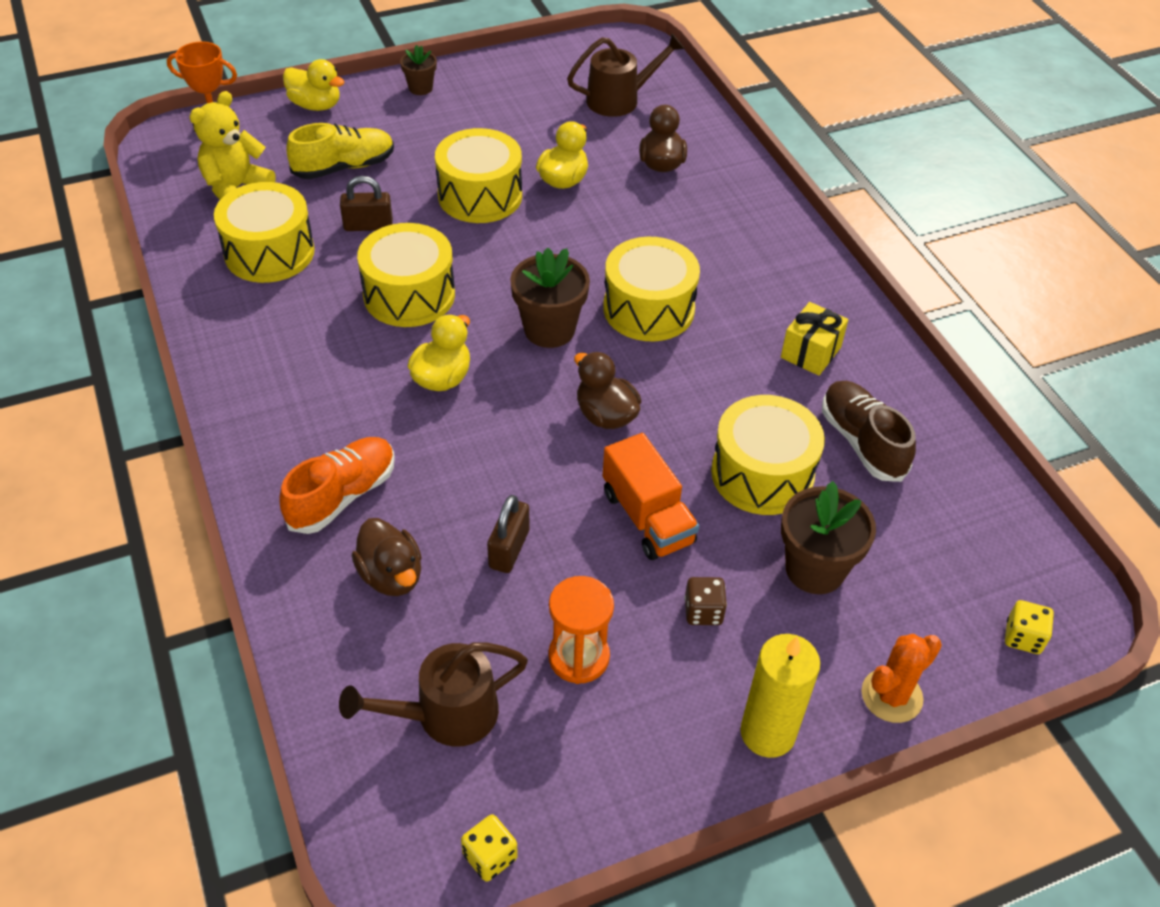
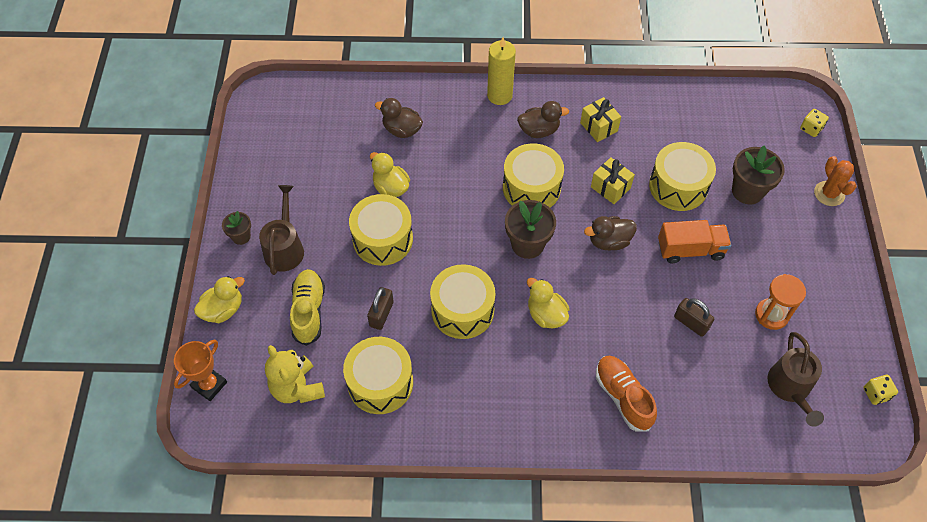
camera: 65 degrees left, 10 degrees up
(391, 575) = (691, 387): brown duck -> brown duck (539, 130)
(620, 99) = (323, 126): brown watering can -> brown watering can (285, 247)
(703, 611) = (759, 249): brown dice -> none
(705, 393) = (610, 187): none -> yellow gift
(767, 733) = (836, 251): yellow candle -> yellow candle (499, 95)
(862, 442) = (671, 134): brown shoe -> none

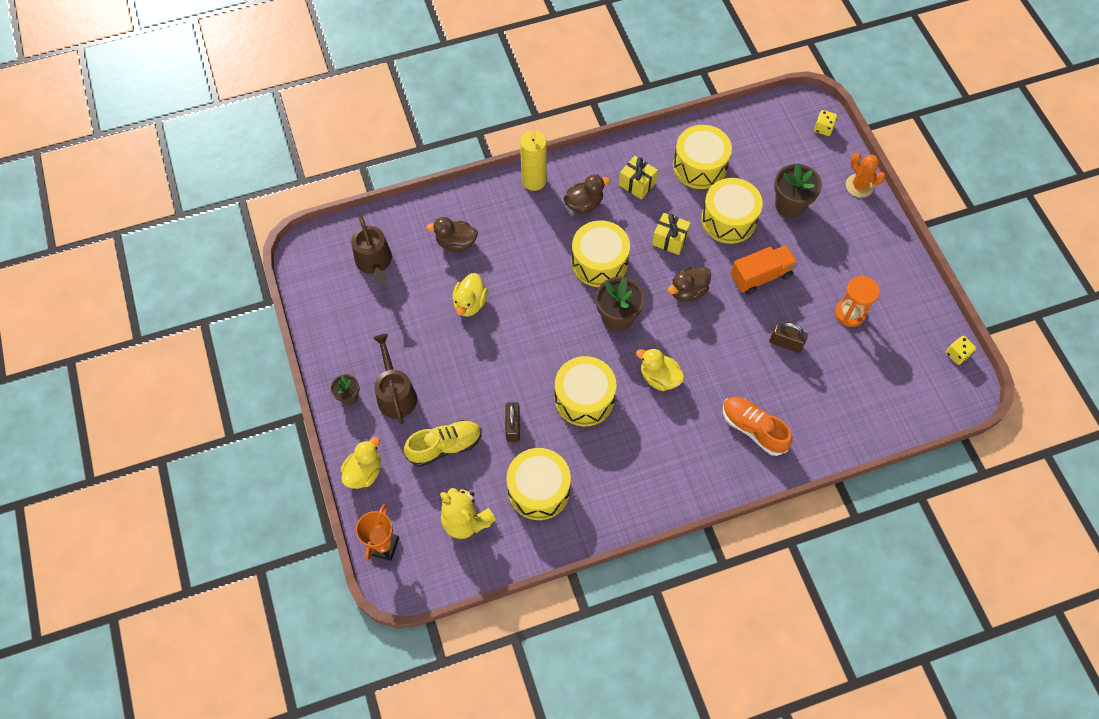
camera: 20 degrees left, 5 degrees up
(309, 311) = (445, 446): yellow shoe -> yellow shoe turned 90 degrees clockwise
(382, 239) = (483, 355): yellow drum -> yellow drum (699, 166)
(391, 187) = (470, 303): yellow duck -> yellow duck turned 105 degrees counterclockwise
(790, 388) = (887, 373): brown watering can -> brown watering can (375, 263)

